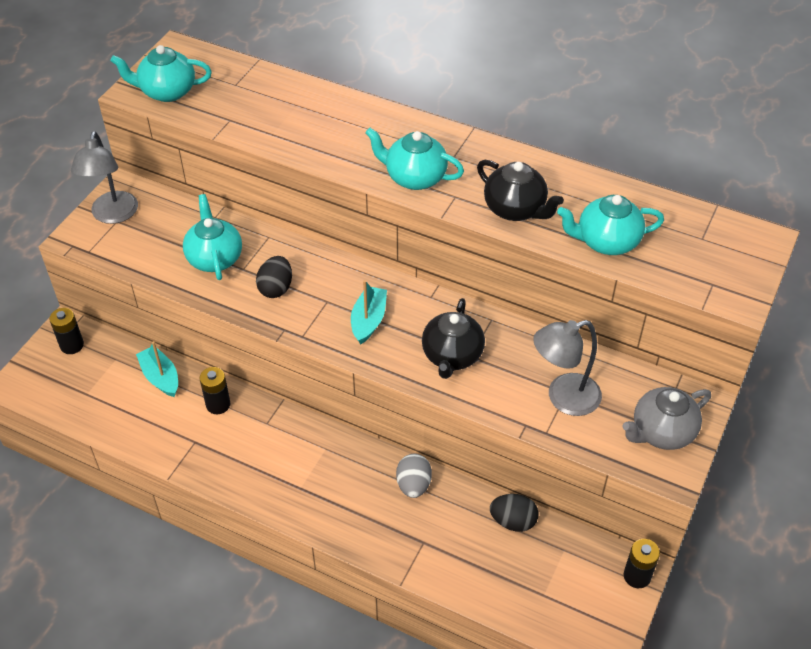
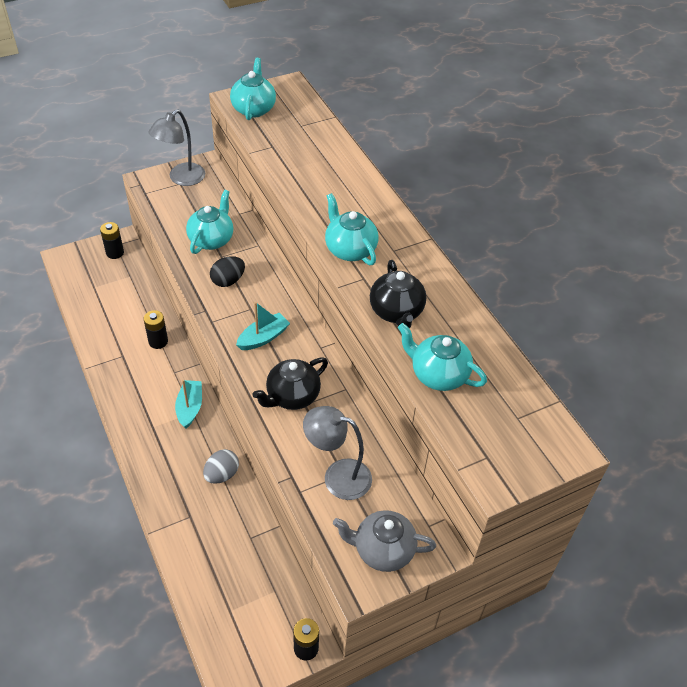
camera: 35 degrees right, 0 degrees up
(160, 377) = (143, 303): turquoise boat -> turquoise boat (190, 408)
(167, 92) = (253, 109): turquoise teapot -> turquoise teapot turned 60 degrees clockwise
(513, 521) = (260, 545): black egg -> none

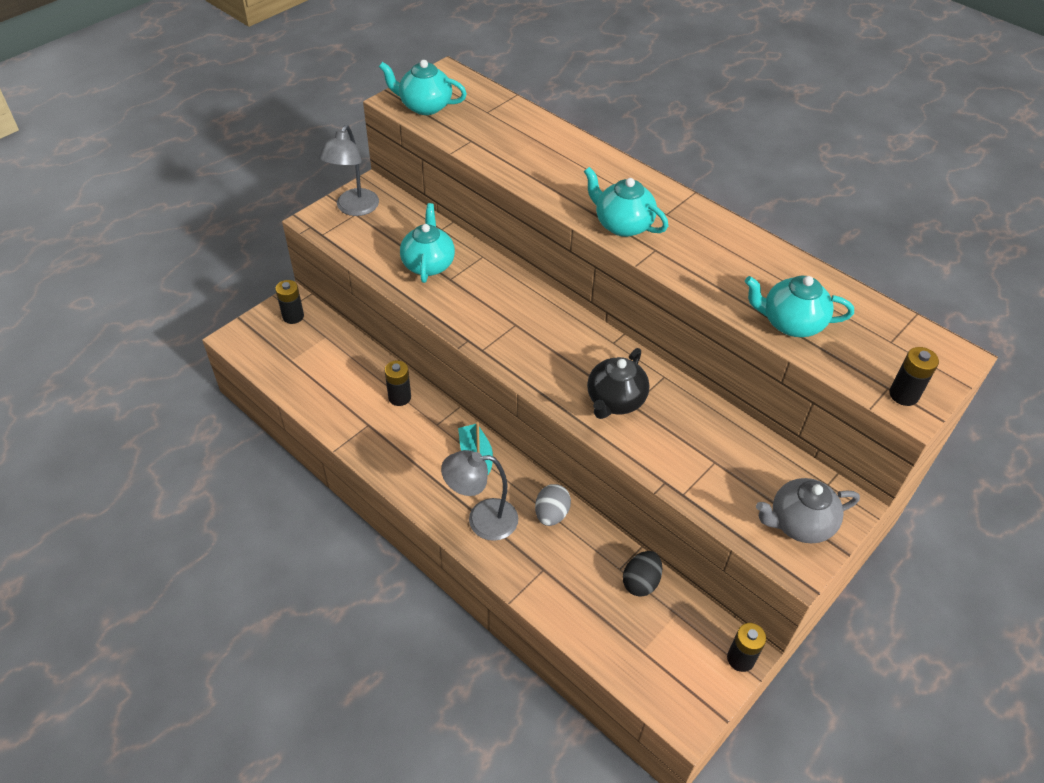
camera: 20 degrees left, 0 degrees up
(228, 281) = (473, 302): black egg -> black egg (640, 582)
(253, 109) = (424, 106): turquoise teapot -> turquoise teapot turned 60 degrees counterclockwise
(263, 338) = (547, 350): turquoise boat -> none
(337, 476) = (710, 466): grey lamp -> grey lamp (482, 520)
(396, 312) = (710, 274): black teapot -> none
(497, 468) = (903, 395): none -> black battery

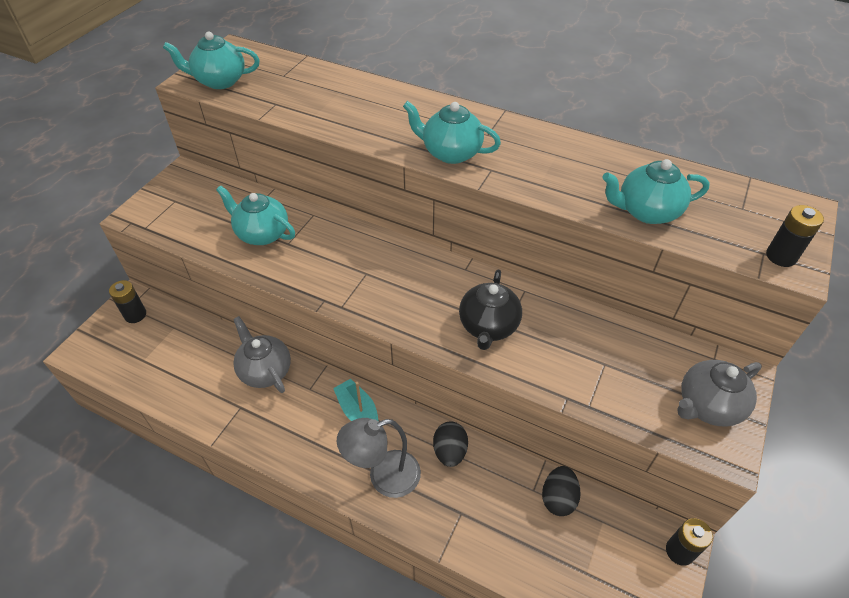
camera: 15 degrees left, 0 degrees up
(354, 208) = (172, 196): grey lamp -> none
(399, 397) = (265, 370): black battery -> grey teapot
(428, 264) = (262, 233): turquoise teapot -> turquoise teapot turned 45 degrees counterclockwise
(551, 514) = (450, 451): grey egg -> black egg

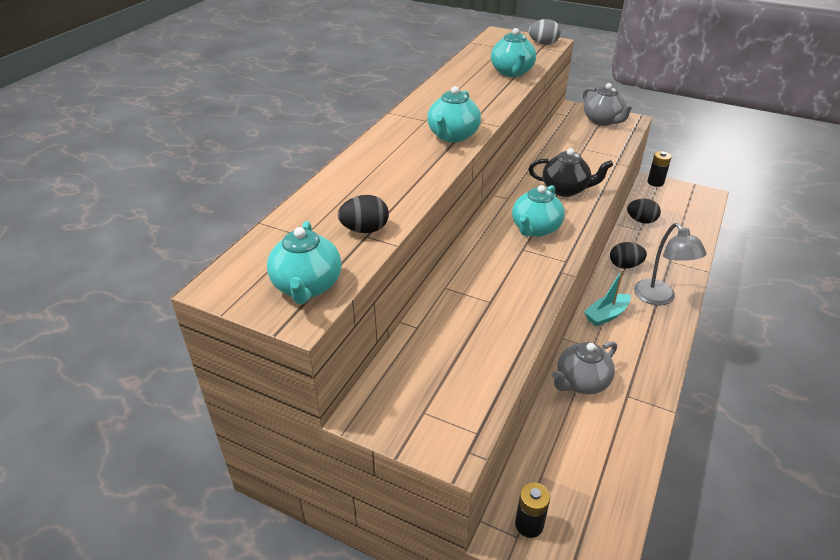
camera: 90 degrees left, 10 degrees down
(262, 233) = (478, 322): turquoise teapot -> turquoise teapot (535, 229)
(284, 102) = (365, 230): none -> black egg
(781, 256) = (543, 44): black battery -> grey egg

